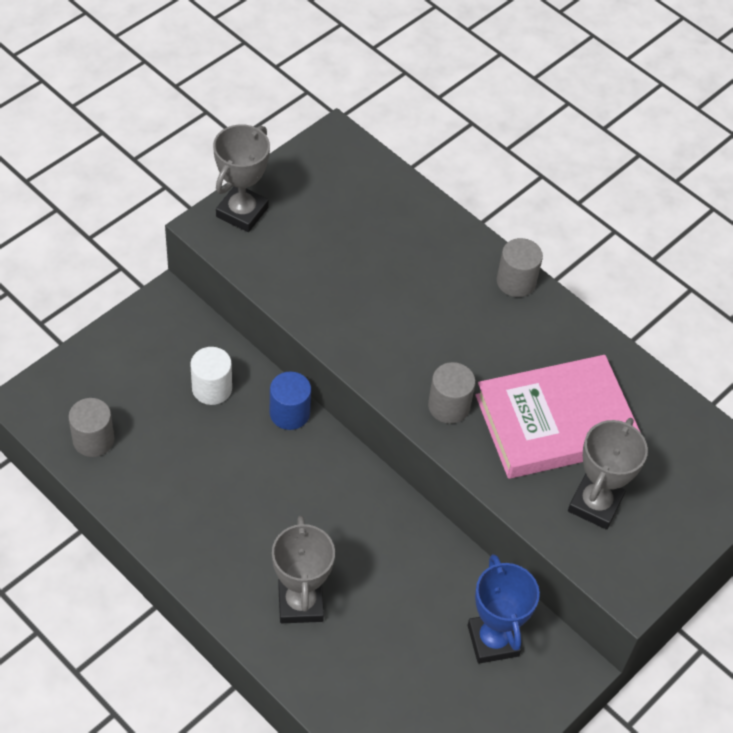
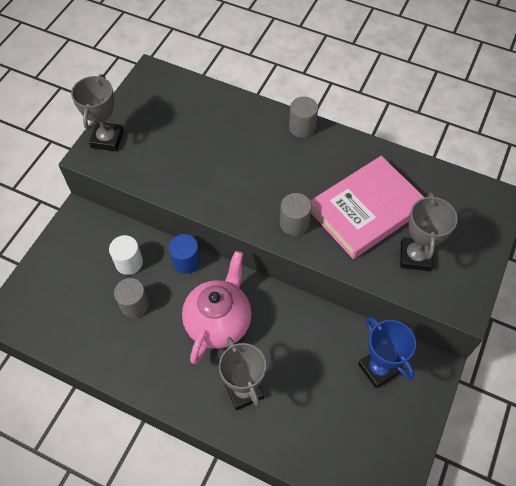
camera: 15 degrees left, 5 degrees up
(93, 440) = (61, 326): grey cylinder -> grey cylinder (134, 305)
(302, 506) = (219, 322): none -> pink teapot

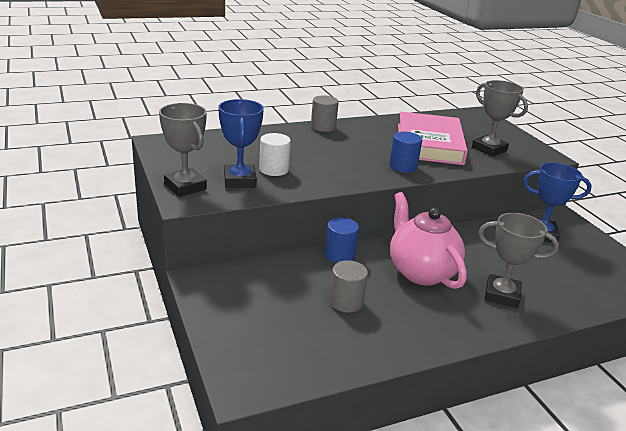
camera: 50 degrees left, 30 degrees down
(129, 262) = (296, 281): white cylinder -> white cylinder (274, 169)
(149, 156) = (239, 180): none -> blue trophy
(294, 223) = (403, 166): grey cylinder -> blue cylinder

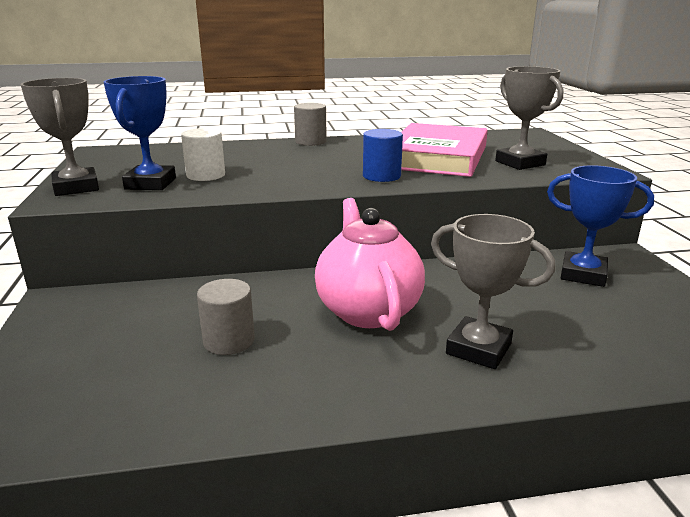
camera: 15 degrees right, 5 degrees down
(339, 255) = (265, 284): blue cylinder -> none

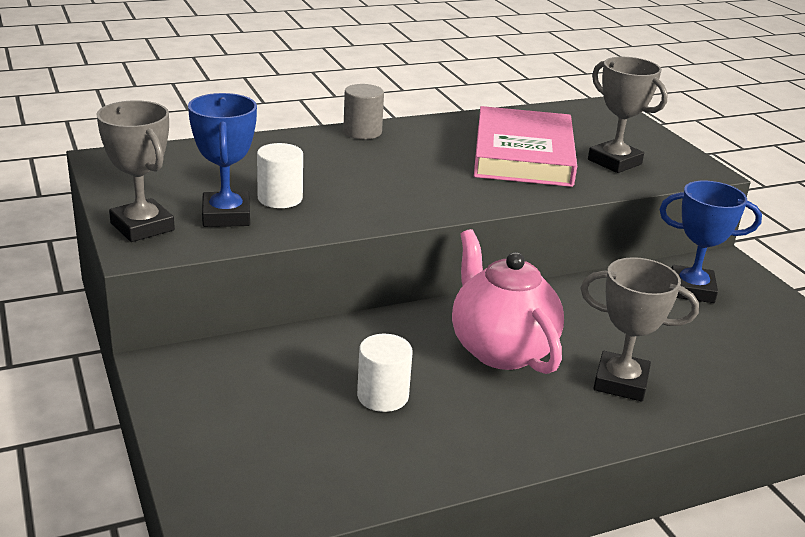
camera: 15 degrees left, 5 degrees up
(229, 341) = (382, 396): grey cylinder -> white cylinder
(381, 176) = (478, 190): blue cylinder -> none

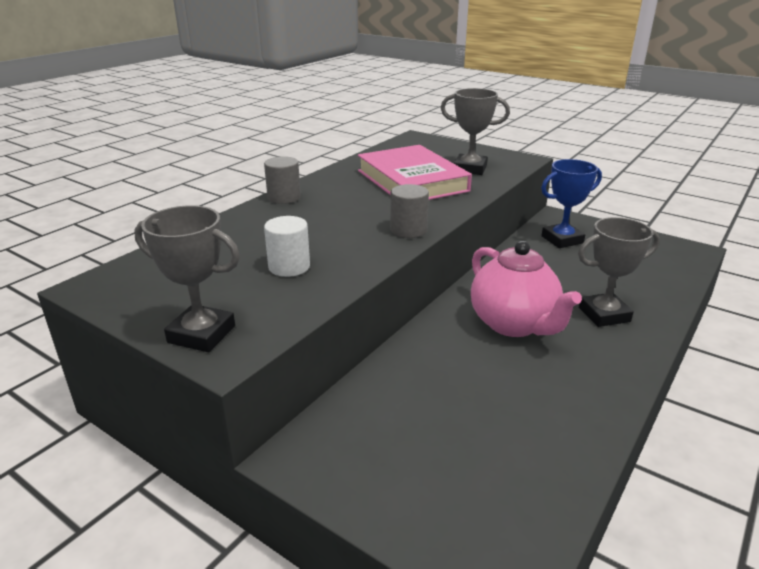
camera: 30 degrees left, 0 degrees up
(226, 216) = (264, 296): blue trophy -> none
(382, 396) = (486, 396): white cylinder -> none
(441, 204) = (408, 230): none -> grey cylinder
(501, 349) = (514, 324): pink teapot -> pink teapot turned 150 degrees counterclockwise

